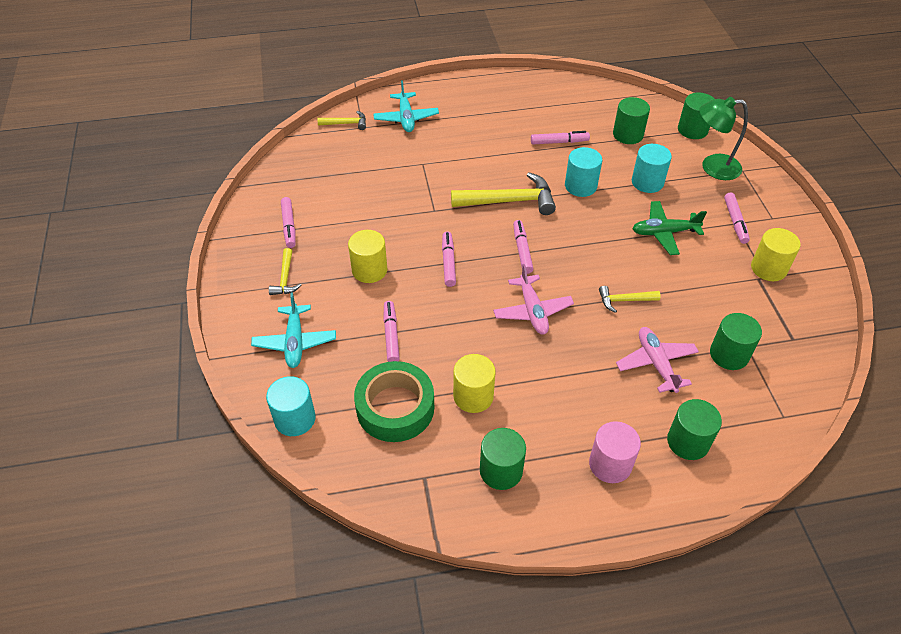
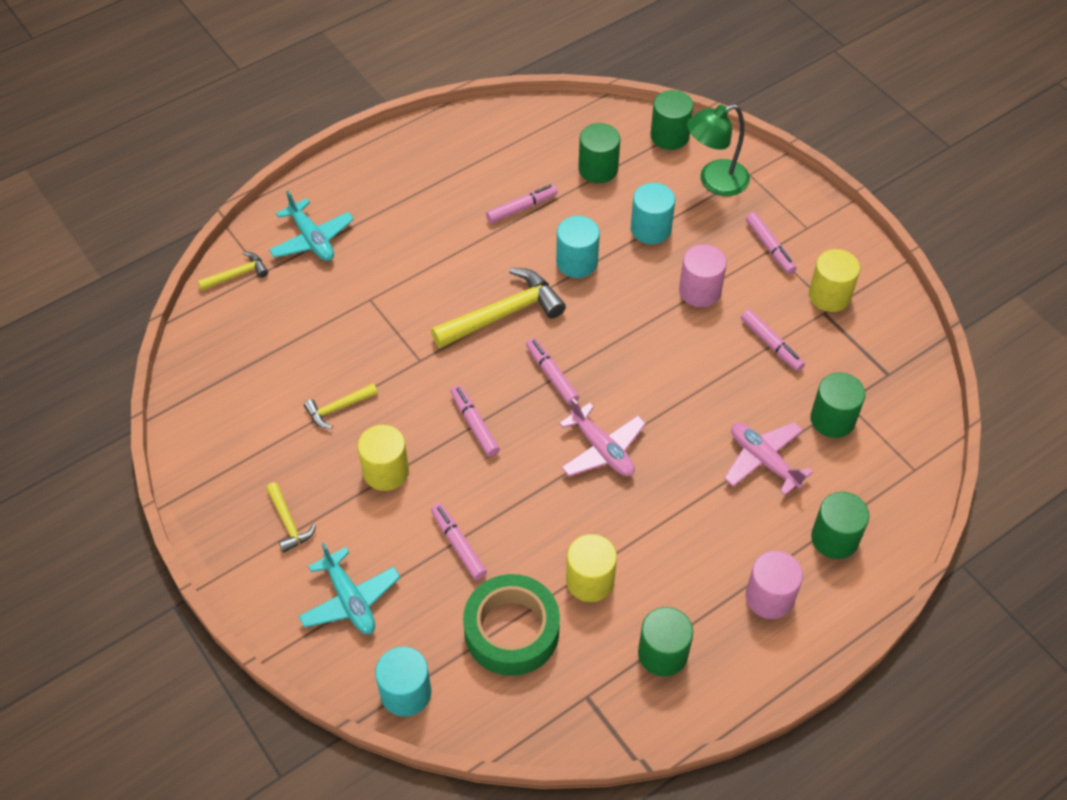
camera: 25 degrees left, 5 degrees up
(289, 226) = (250, 450): pink marker -> pink marker (771, 344)
(624, 300) = (696, 396): yellow hammer -> yellow hammer (338, 408)
(664, 232) = (700, 291): green plane -> pink cylinder

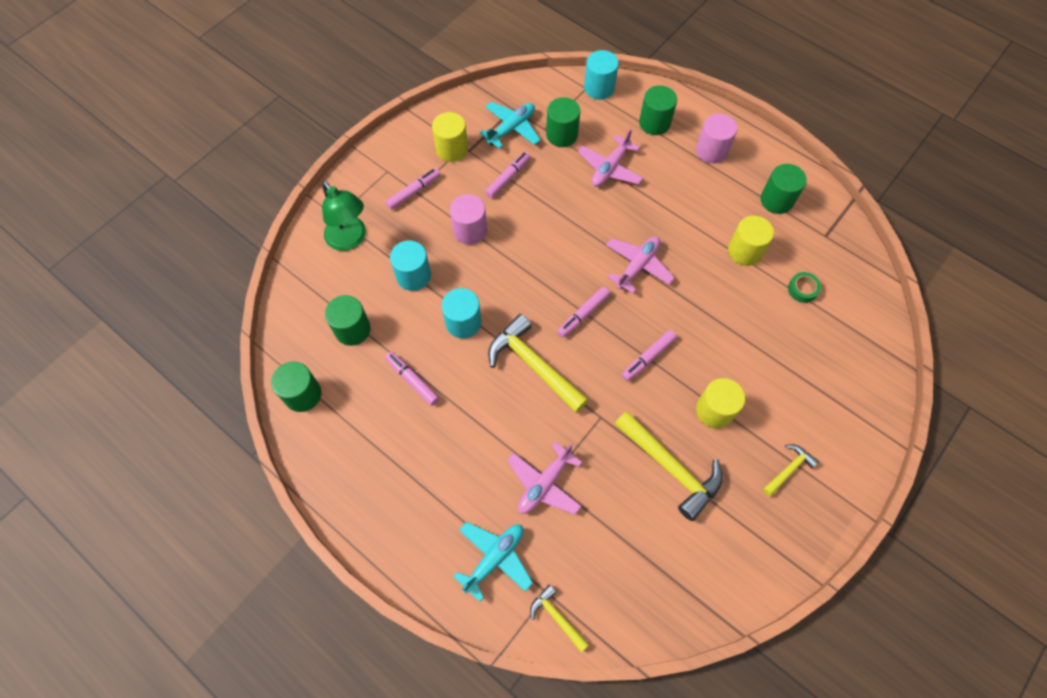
camera: 105 degrees left, 10 degrees up
(338, 408) = (671, 468): yellow hammer -> yellow hammer, size x1.92
(350, 599) = (829, 401): turquoise plane -> turquoise plane (511, 129)
(367, 294) = (544, 484): none -> pink plane
(406, 693) = (877, 342): turquoise cylinder -> turquoise cylinder (599, 88)
(458, 545) = (754, 340): pink marker -> none
(511, 631) = (802, 289): green tape -> green tape, size x0.44
(669, 136) = (302, 282): green cylinder -> green cylinder (303, 394)

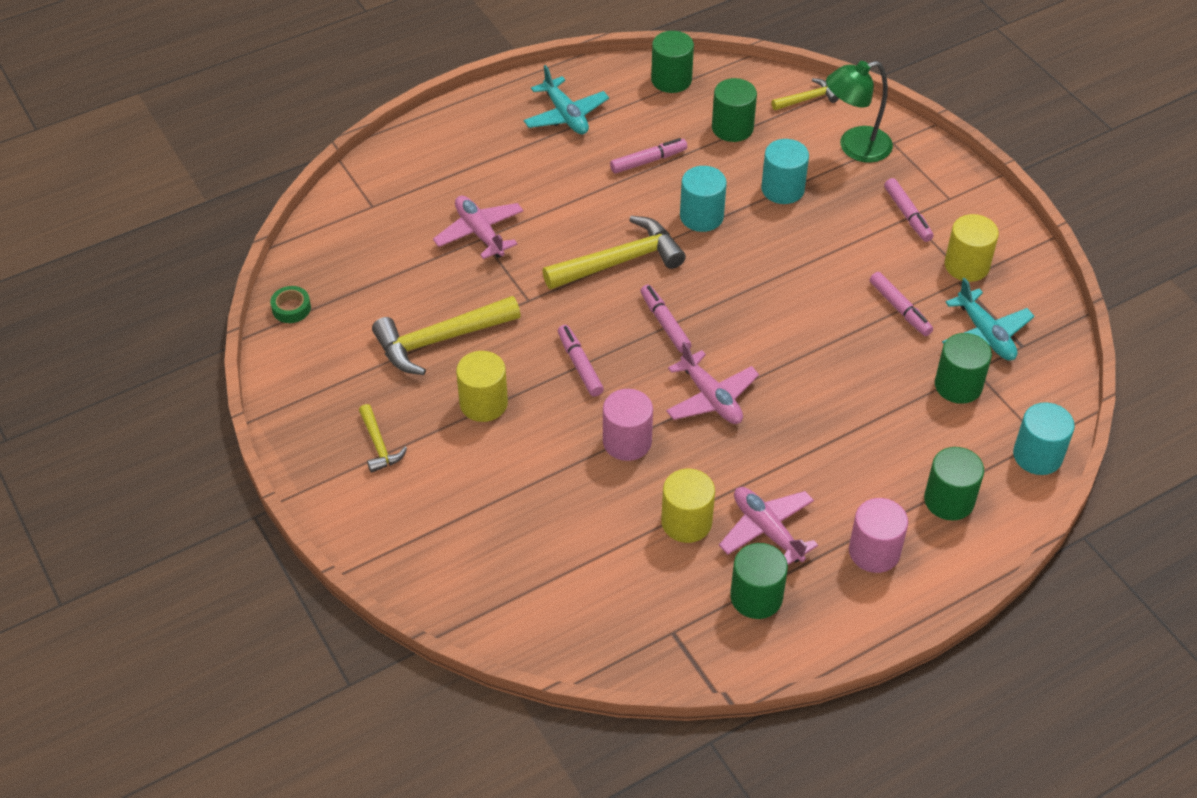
camera: 110 degrees right, 15 degrees down
(470, 230) = (829, 252): pink cylinder -> pink cylinder (627, 442)
(494, 558) = (427, 177): turquoise plane -> turquoise plane (565, 115)
(557, 617) = (347, 206): yellow hammer -> yellow hammer (807, 99)
(610, 168) = (881, 420): pink plane -> pink plane (767, 530)
(802, 289) = (600, 564): green tape -> green tape (291, 308)

